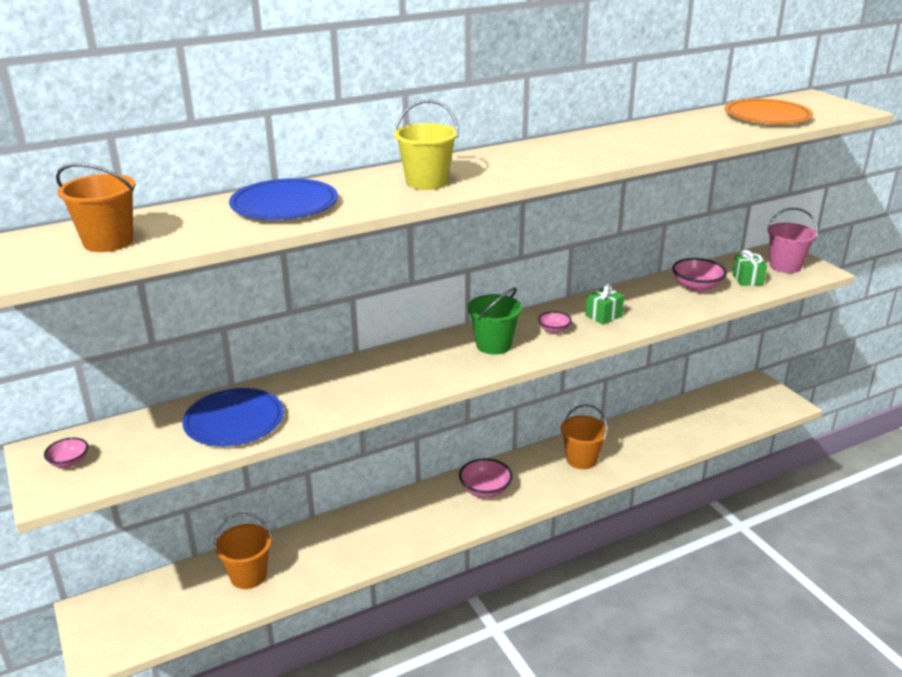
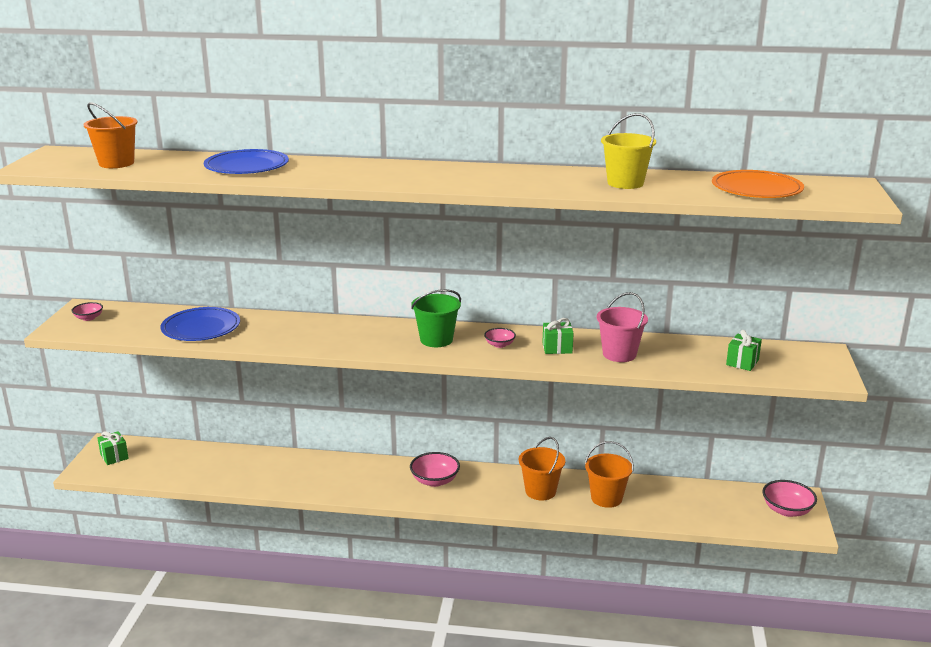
camera: 35 degrees right, 5 degrees down
(114, 620) = (114, 456): none -> green gift
(248, 575) = (213, 465): orange bucket -> orange bucket (606, 498)
(426, 182) = (361, 174): yellow bucket -> yellow bucket (625, 183)
(696, 286) = (681, 353): pink bowl -> pink bowl (787, 510)
(785, 266) = (803, 364): pink bucket -> pink bucket (619, 354)

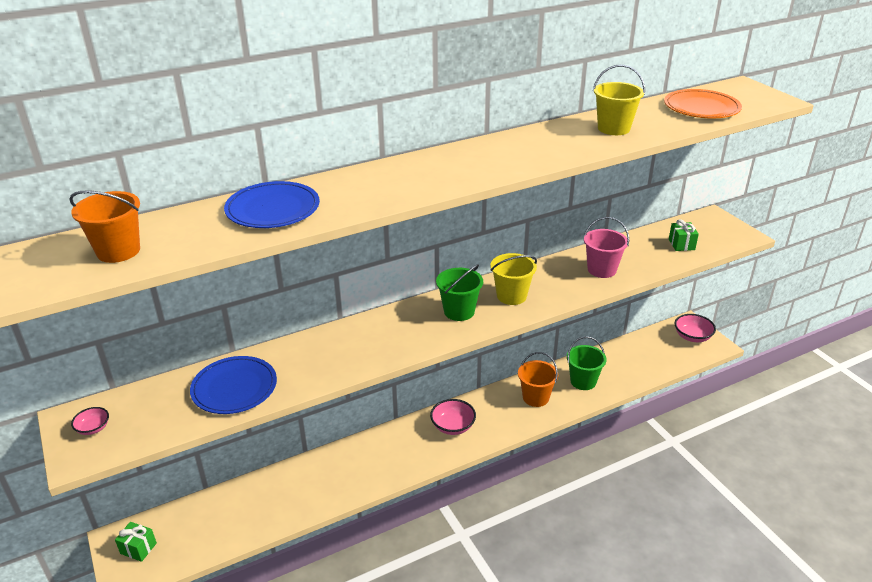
camera: 35 degrees left, 10 degrees up
(499, 345) = (511, 296): pink bowl -> yellow bucket
(557, 348) = (555, 282): green gift -> none
(606, 498) = (583, 381): orange bucket -> green bucket

